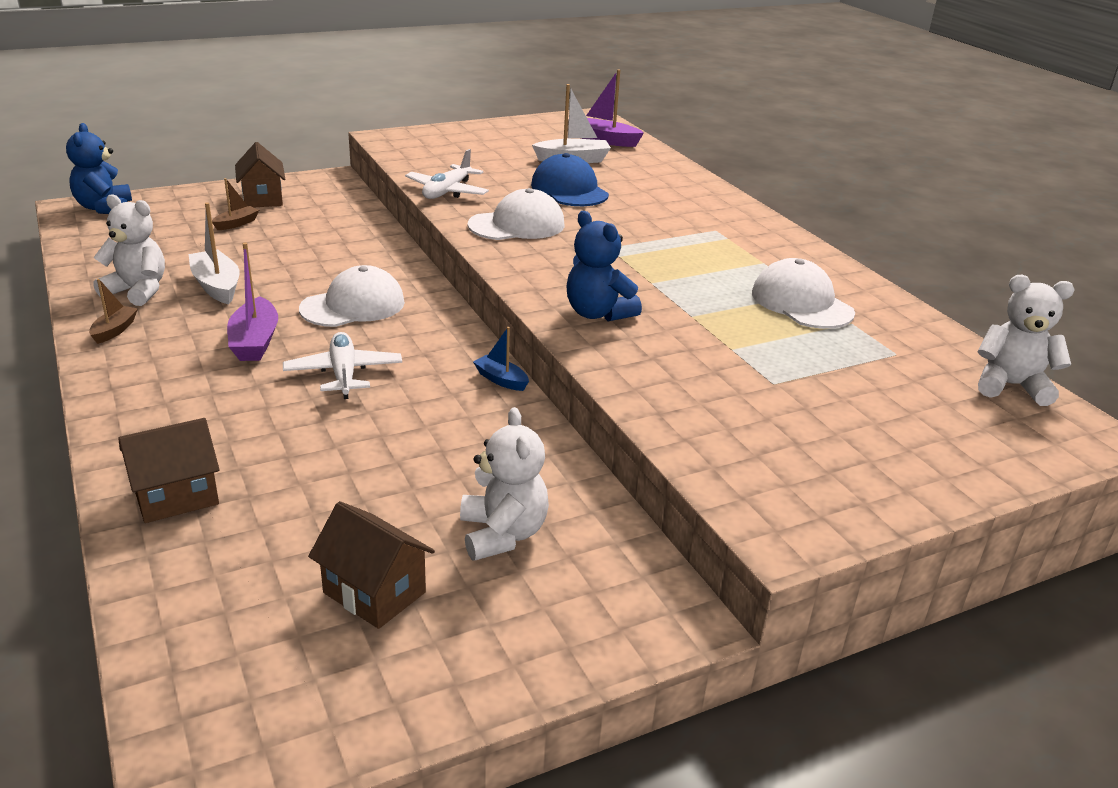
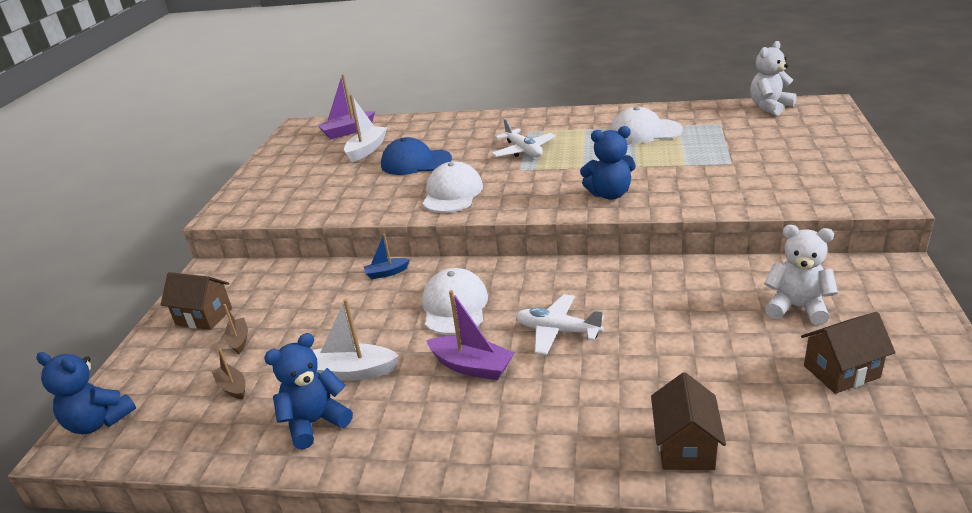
camera: 50 degrees left, 0 degrees up
(114, 330) = (382, 448): brown boat -> brown boat (232, 387)
(137, 291) = (315, 422): white teddy bear -> blue teddy bear
(447, 191) = (363, 208): white plane -> white plane (523, 151)
(501, 380) = (614, 266): blue boat -> blue boat (386, 273)

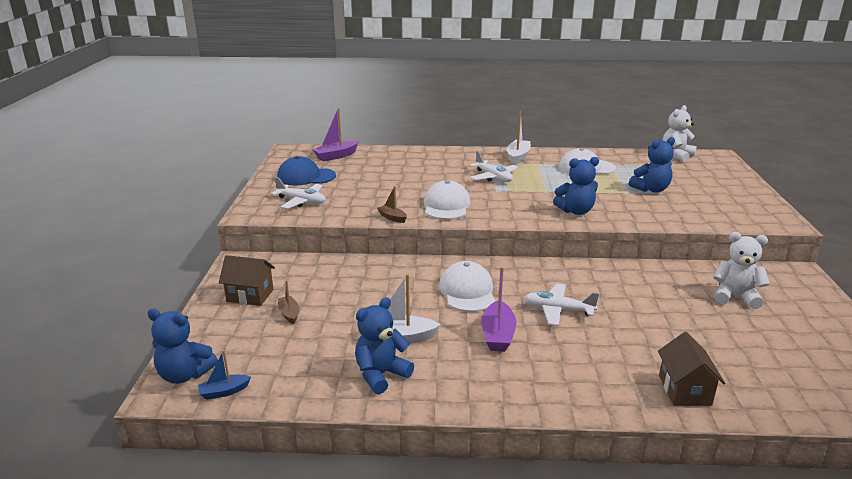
camera: 10 degrees left, 5 degrees down
(232, 387) = (297, 349): brown boat -> brown boat (392, 218)
(286, 195) = (301, 201): none -> white plane
(366, 150) = (359, 171): white boat -> white boat (518, 157)
(386, 273) = (400, 266): blue boat -> blue boat (224, 392)
(415, 162) = (405, 182): blue cap -> blue cap (306, 177)
(472, 366) = (498, 335): purple boat -> purple boat turned 75 degrees clockwise
(718, 158) = (651, 189): none -> blue teddy bear
(841, 371) = (781, 340): brown house -> none

